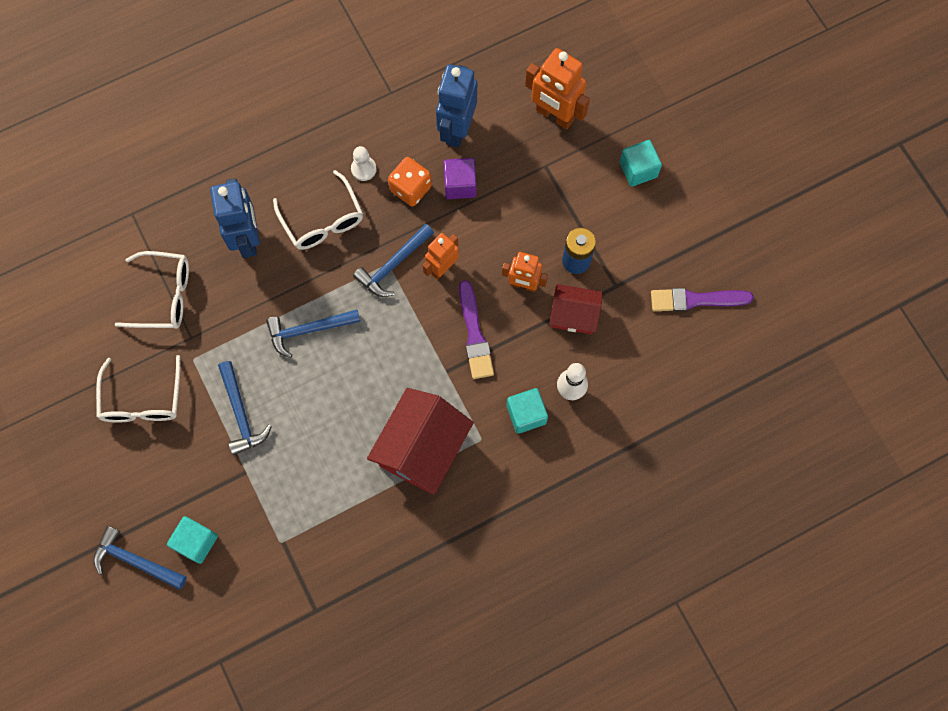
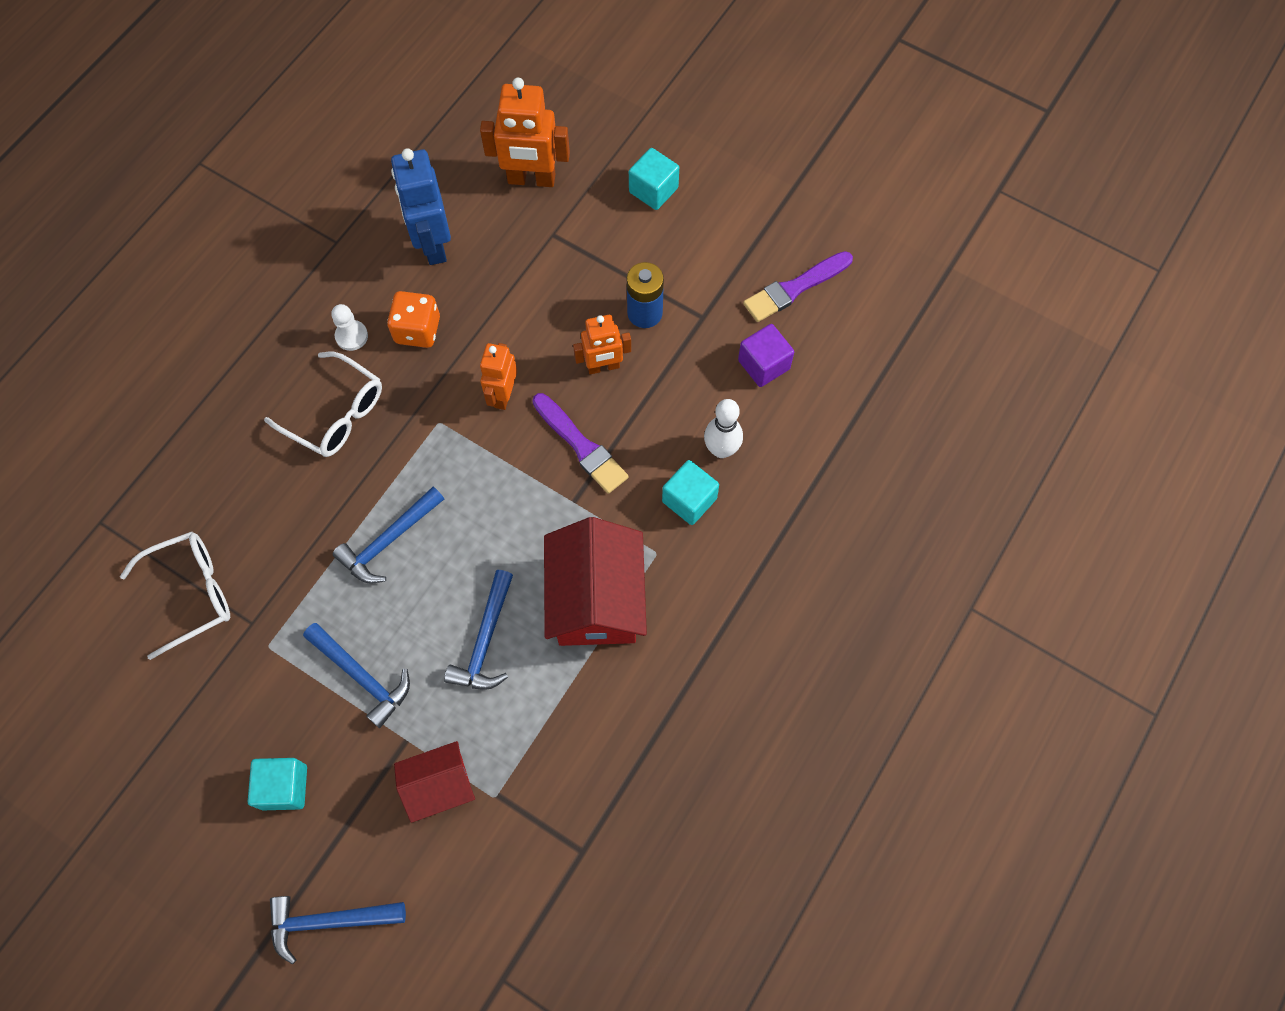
camera: 30 degrees left, 5 degrees down
(142, 400) = (231, 727): white glasses -> none
(196, 542) = (392, 855): turquoise cube -> turquoise cube (284, 787)
(247, 239) = (258, 478): blue robot -> none
(393, 265) = (446, 420): blue hammer -> blue hammer (485, 640)
(460, 185) = (470, 299): purple cube -> purple cube (763, 364)
(574, 315) = (677, 369): red house -> red house (439, 786)

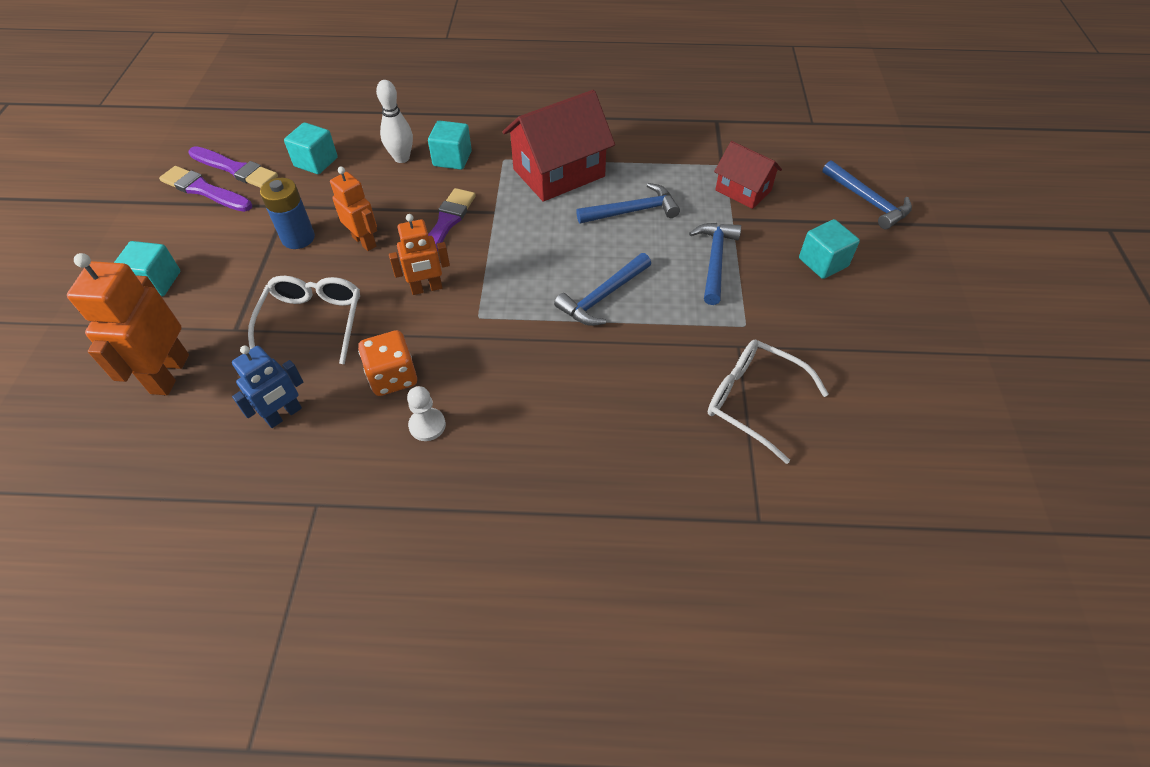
camera: 120 degrees left, 15 degrees down
(336, 414) = (517, 392): white glasses -> white glasses (313, 321)
(389, 540) = (603, 296): blue hammer -> blue hammer turned 120 degrees clockwise
(433, 244) = (284, 415): blue robot -> blue robot, size x0.64
(531, 179) = (169, 374): orange robot -> orange robot turned 150 degrees counterclockwise
(763, 364) = (316, 162): purple cube -> turquoise cube
(773, 254) = (204, 190): none -> purple brush

